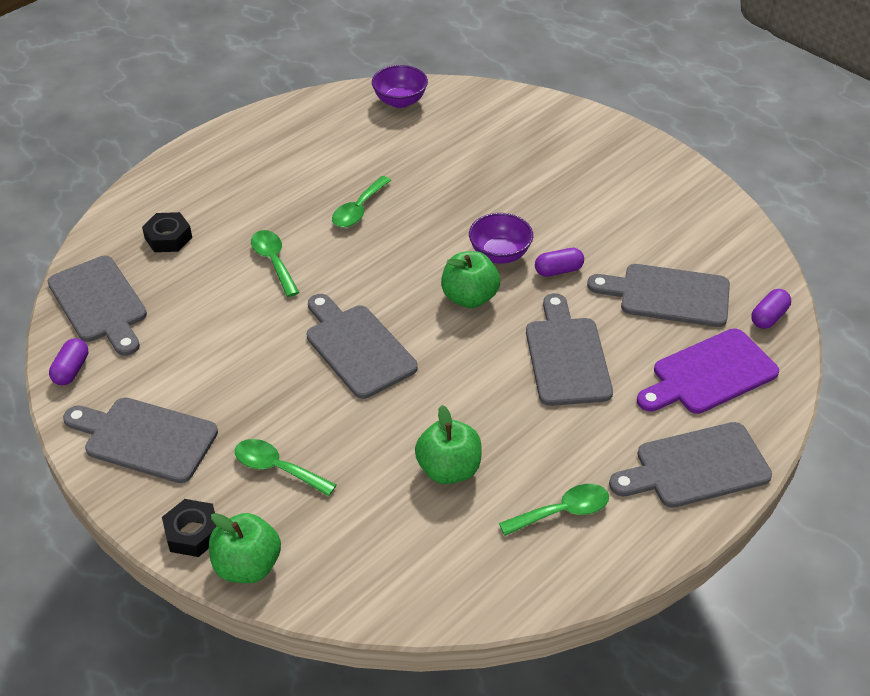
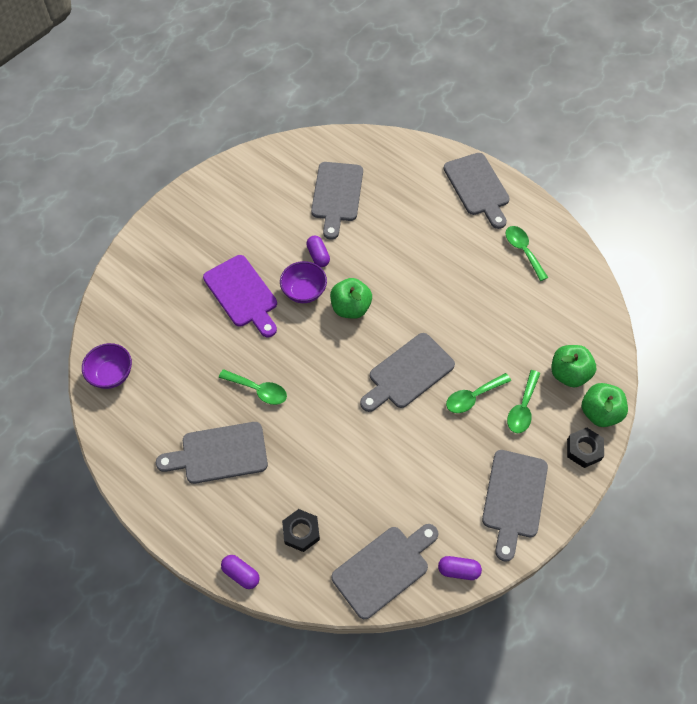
camera: 95 degrees left, 15 degrees up
(273, 261) = (323, 443): green spoon -> green spoon (473, 397)
(449, 469) = (504, 310): green apple -> green apple (569, 374)
(567, 356) = (399, 250): grey cutting board -> grey cutting board (219, 453)
(709, 374) = (404, 177): purple cutting board -> purple cutting board (242, 294)
(768, 317) = (351, 146): purple capsule -> purple capsule (241, 574)

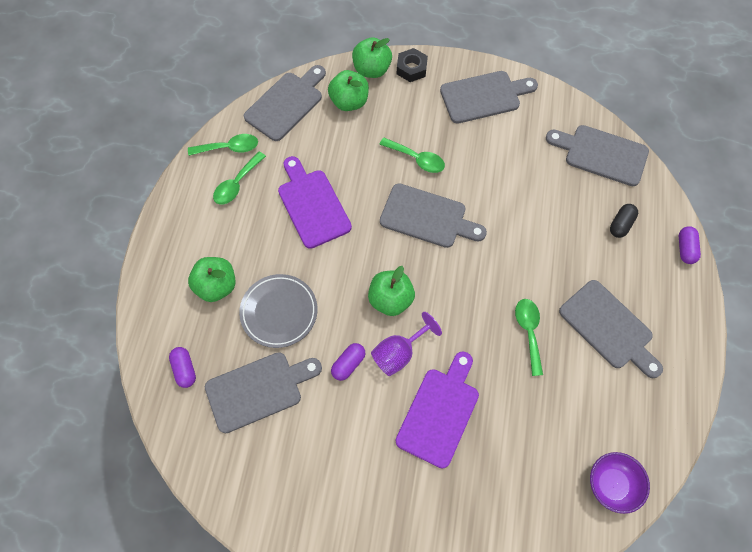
camera: 120 degrees left, 5 degrees up
(301, 532) = (621, 224): black nut -> black capsule
(304, 291) = (399, 353): purple bowl -> purple goblet
(388, 231) = (279, 312): none -> grey plate
(435, 202) = (216, 286): none -> green apple
(458, 570) = (565, 108): purple capsule -> purple capsule (184, 369)
(471, 294) = (312, 205): none -> purple cutting board
(477, 187) = (176, 256): grey cutting board -> grey cutting board (286, 104)
(522, 408) = (403, 121): green spoon -> green spoon (229, 148)

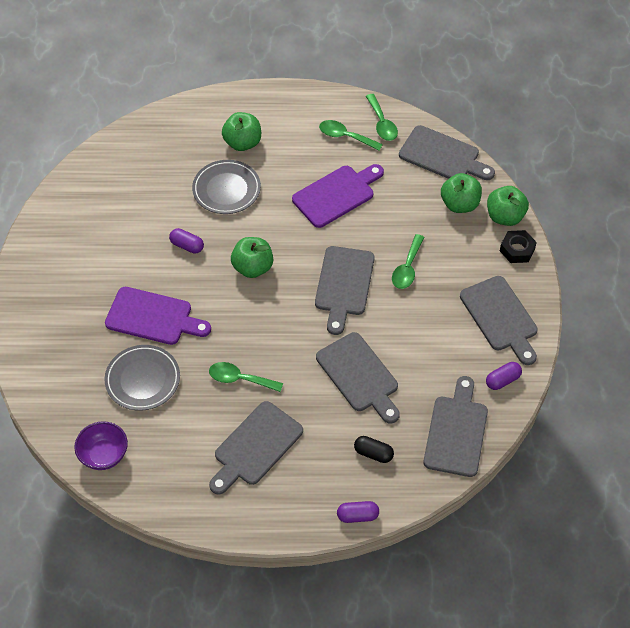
camera: 80 degrees right, 10 degrees down
(184, 369) = (166, 138): purple capsule -> purple capsule (502, 380)
(258, 390) = (155, 189): grey cutting board -> grey cutting board (359, 376)
(399, 353) = (202, 281): purple goblet -> none
(520, 432) = (143, 380): none -> grey plate
(528, 332) = (240, 379): green spoon -> green spoon turned 150 degrees counterclockwise

